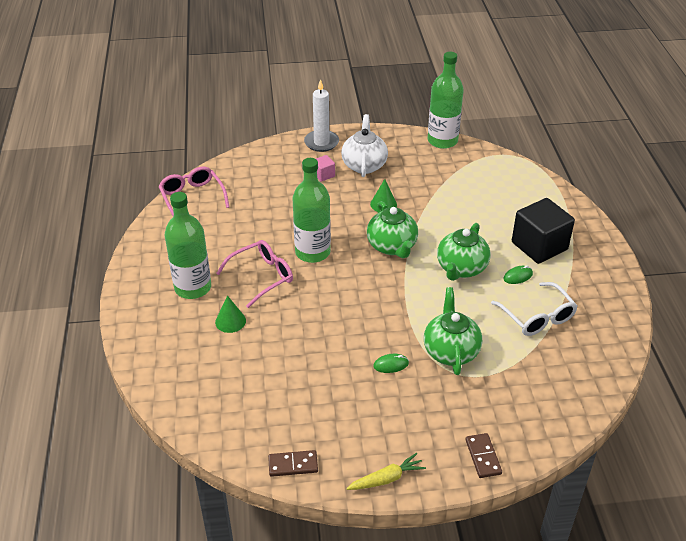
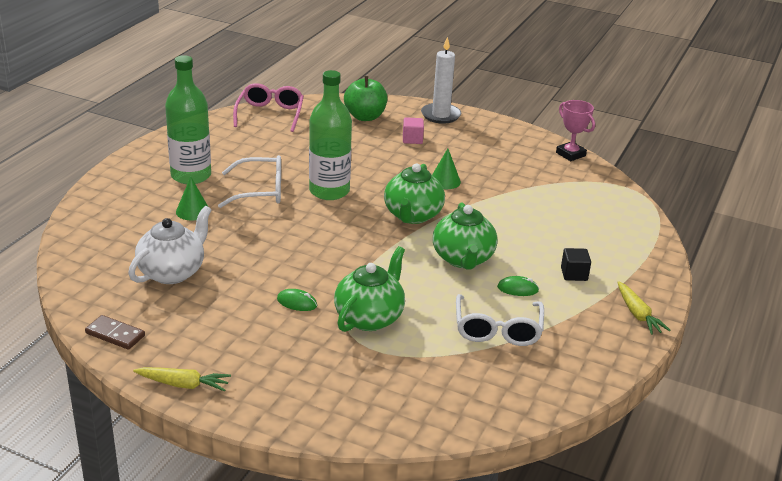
camera: 30 degrees right, 10 degrees down
(262, 277) = (260, 191): pink glasses -> white glasses
(268, 168) = (365, 117): none -> green apple
(364, 165) = (462, 145): white teapot -> white teapot (172, 272)
(442, 141) = (570, 154): green bottle -> pink trophy
(461, 268) = (463, 259): green teapot -> green teapot turned 60 degrees counterclockwise
(483, 457) = (296, 413): brown domino -> none
(539, 246) = (574, 274): black cube -> black cube, size x0.45
(604, 260) = (637, 314): none -> yellow carrot

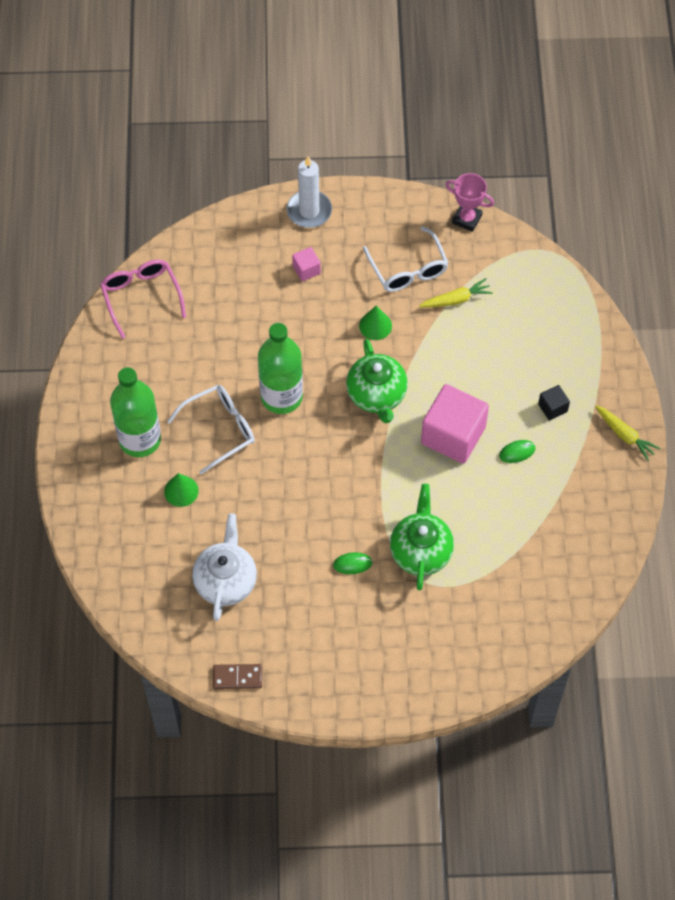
camera: 25 degrees left, 30 degrees up
(183, 384) = (330, 701): yellow carrot -> yellow carrot (456, 299)
(365, 117) = (237, 252): green apple -> none
(463, 259) = (453, 435): green teapot -> pink cube
(497, 329) = (526, 512): white glasses -> white glasses (408, 269)

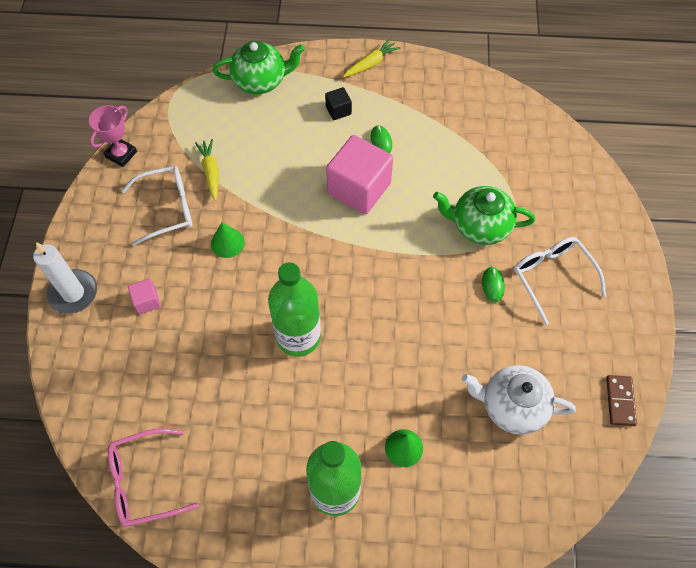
camera: 85 degrees left, 0 degrees up
(220, 429) = (331, 402): white glasses -> white glasses (552, 277)
(377, 395) = (308, 248): green teapot -> green teapot (261, 81)

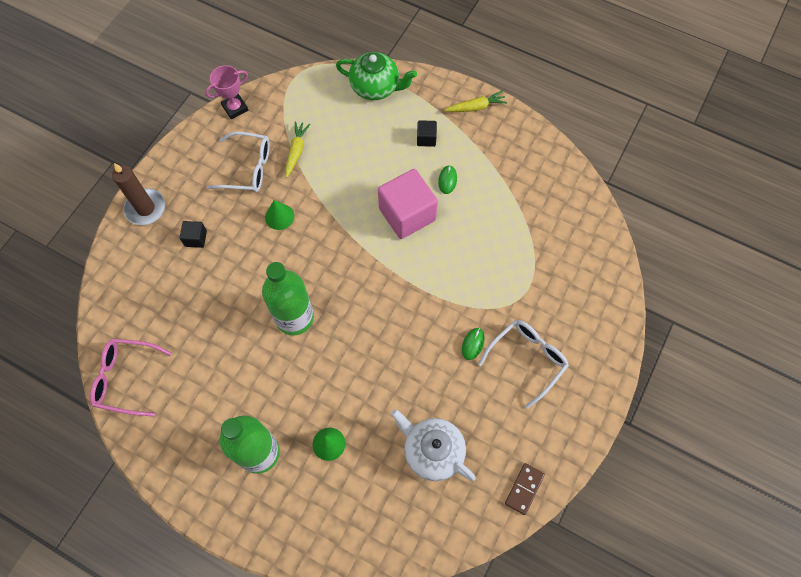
camera: 25 degrees right, 5 degrees up
(73, 293) = (146, 208): white candle -> brown candle
(147, 301) = (196, 238): pink cube -> black cube
(479, 226) = (490, 289): green teapot -> none
(552, 277) = (527, 359): white glasses -> white glasses turned 45 degrees clockwise

